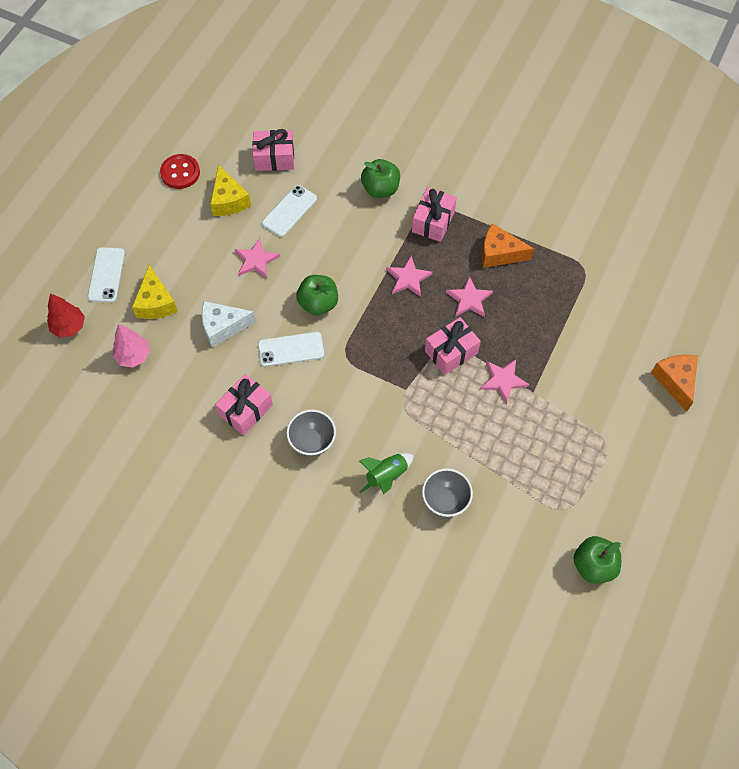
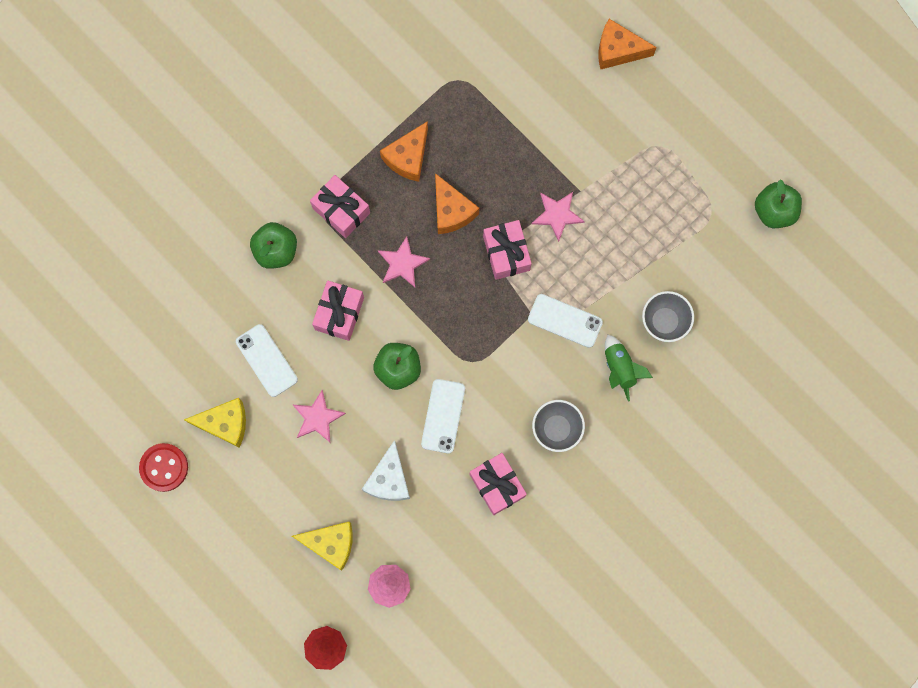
camera: 70 degrees left, 15 degrees up
(106, 275) = (273, 589): white phone -> white phone (565, 321)
(274, 158) = (186, 353): pink gift -> pink gift (339, 313)
(469, 299) = (451, 211): pink star -> orange cheese

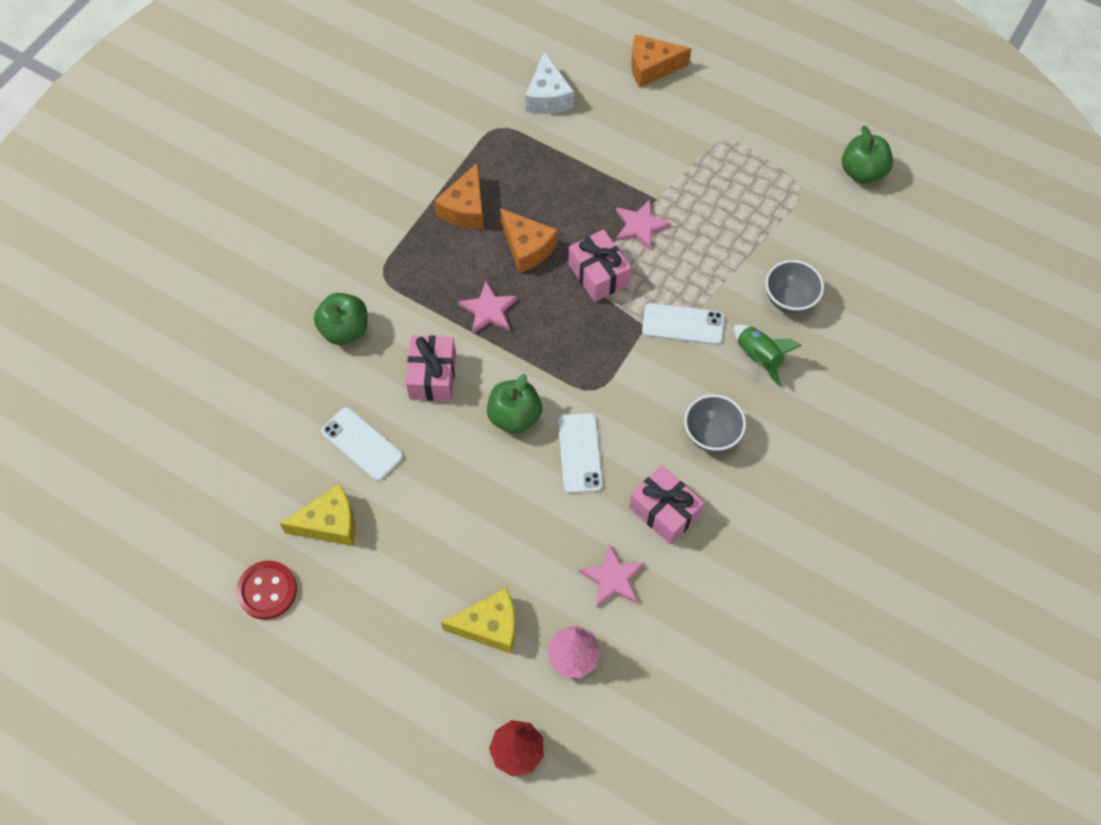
camera: 15 degrees left, 15 degrees down
(318, 418) = (437, 490): pink star -> pink star (613, 578)
(341, 210) = (407, 274): pink gift -> none
(389, 479) = (538, 536): white cheese -> white cheese (548, 97)

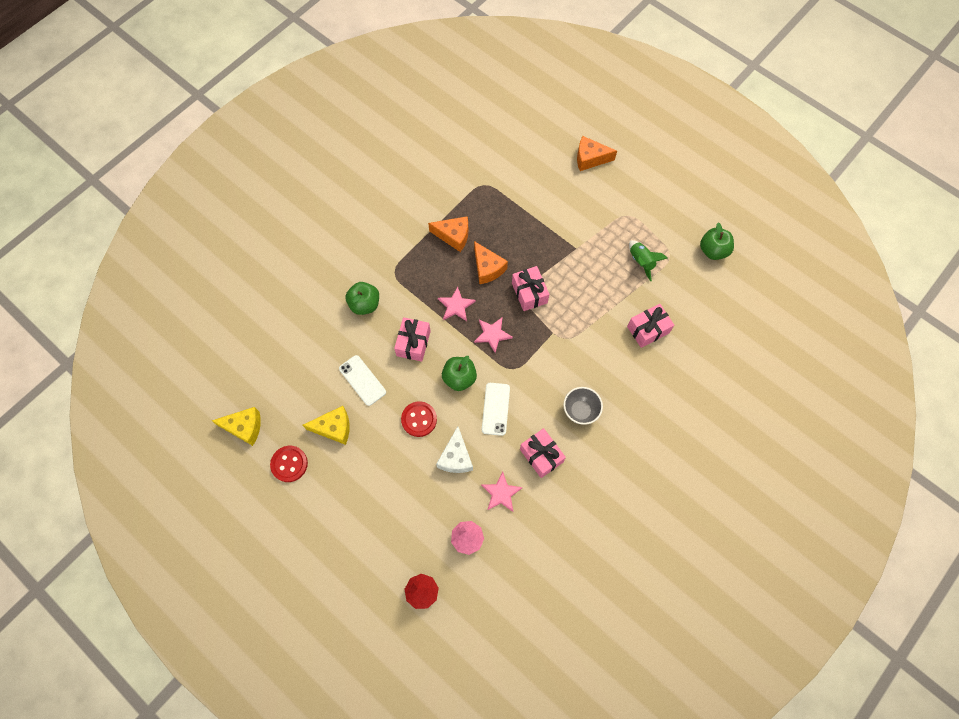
camera: 10 degrees right, 5 degrees up
(463, 488) = (419, 419): none -> red button
(465, 208) = (453, 236): orange cheese -> orange cheese turned 105 degrees counterclockwise
(489, 626) = (419, 510): yellow cheese -> yellow cheese (244, 427)
(548, 97) = (519, 168): white cheese -> white cheese (456, 457)
(640, 226) = (562, 265): pink star -> pink star (492, 334)
(683, 324) = (576, 335): white phone -> none
(758, 357) = (620, 364): green rocket -> green rocket (641, 262)
(789, 300) = (648, 330): grey bowl -> pink gift

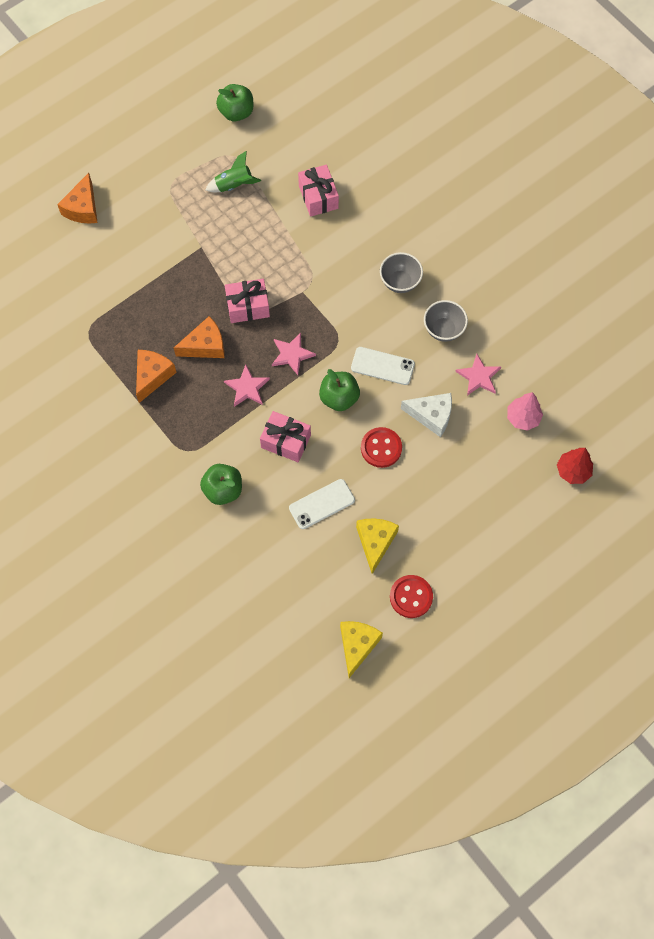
camera: 80 degrees left, 0 degrees up
(541, 455) = (443, 330): pink gift -> grey bowl

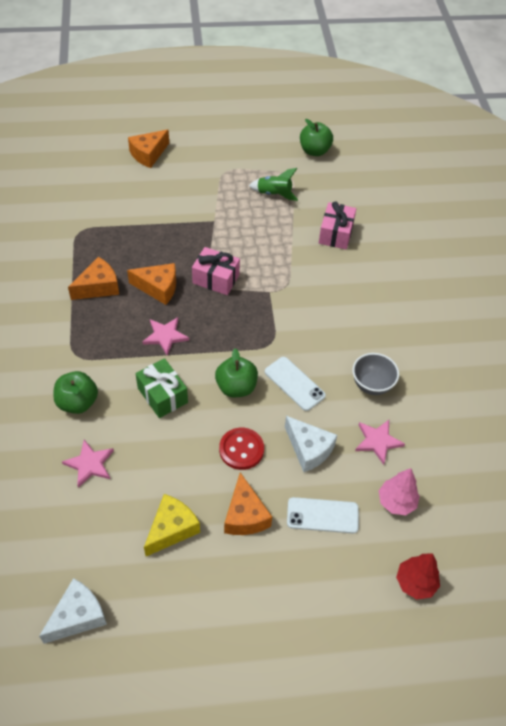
camera: 30 degrees right, 15 degrees down
(286, 441) = (162, 395): pink gift -> green gift
(292, 354) = (223, 332): pink star -> pink star (90, 464)
(321, 504) = (151, 465): white phone -> white phone (322, 515)
(357, 646) = (78, 616): yellow cheese -> white cheese
(400, 282) = (359, 328): grey bowl -> none
(411, 597) = (165, 603): red button -> none
(421, 498) = (245, 515): none -> orange cheese

